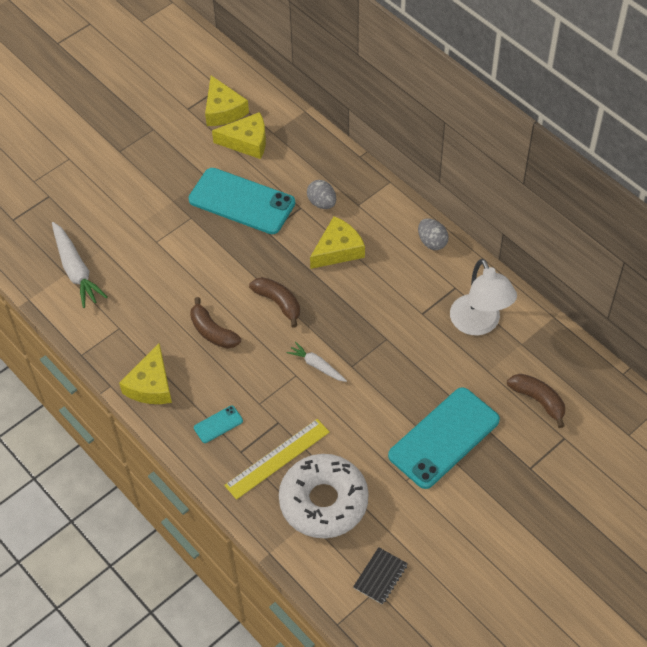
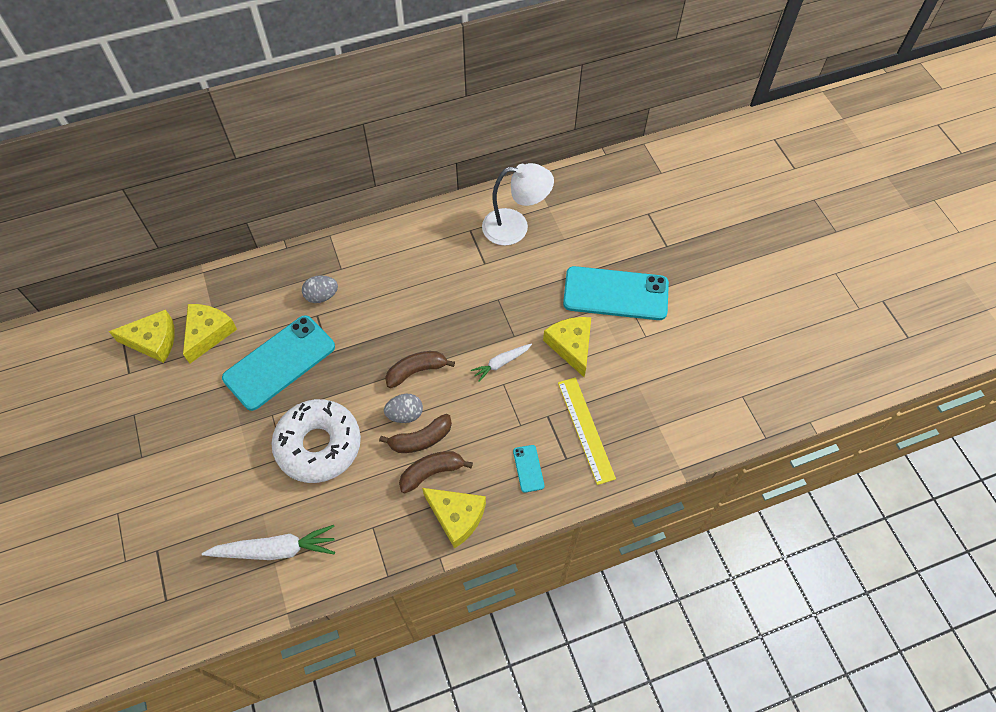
camera: 70 degrees left, 5 degrees up
(323, 501) = (644, 407): white donut -> white donut (318, 445)
(338, 250) = (382, 302): yellow cheese -> yellow cheese (571, 346)
(380, 576) = (730, 388): black notebook -> none
(432, 242) = (414, 228): grey egg -> grey egg (405, 414)
(444, 438) = (615, 294): turquoise phone -> turquoise phone turned 60 degrees counterclockwise
(538, 400) = (607, 216): brown banana -> brown banana (431, 472)

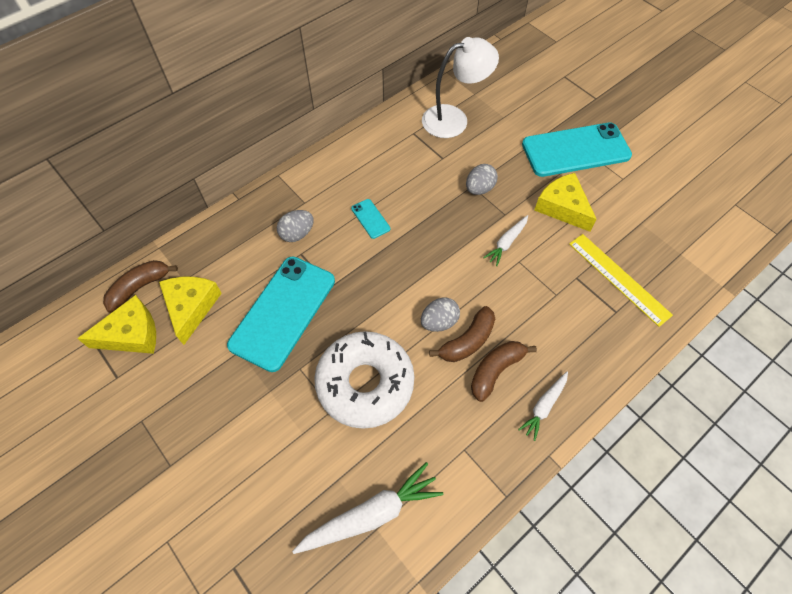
camera: 20 degrees left, 0 degrees up
(416, 371) = (428, 276): brown banana -> brown banana (139, 288)
(456, 516) = (544, 406): yellow cheese -> white carrot
(503, 304) = (479, 188): none -> grey egg
(528, 468) = (587, 333): turquoise phone -> turquoise phone (370, 218)

